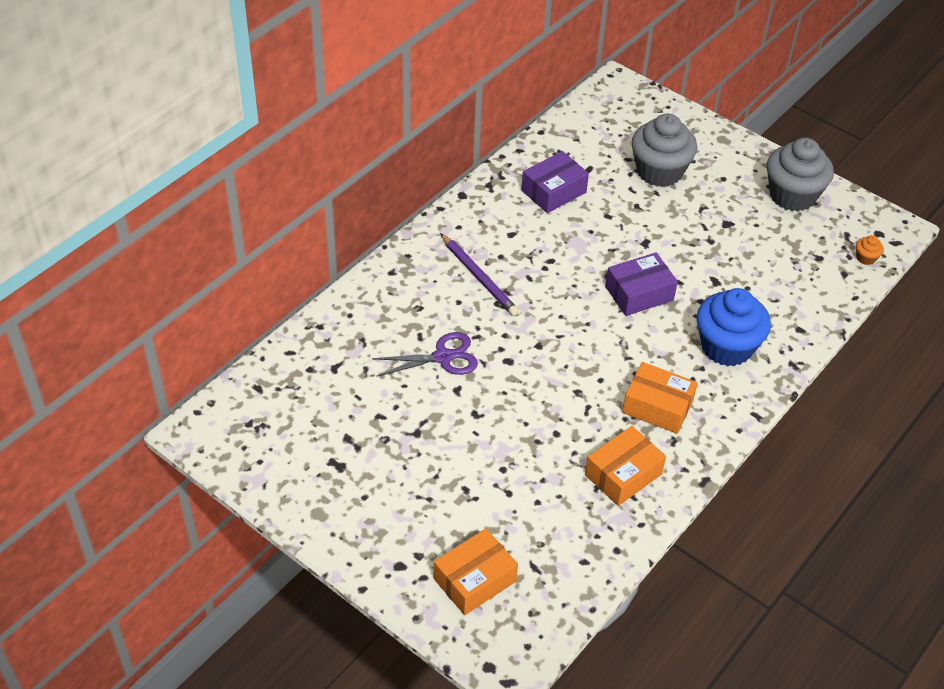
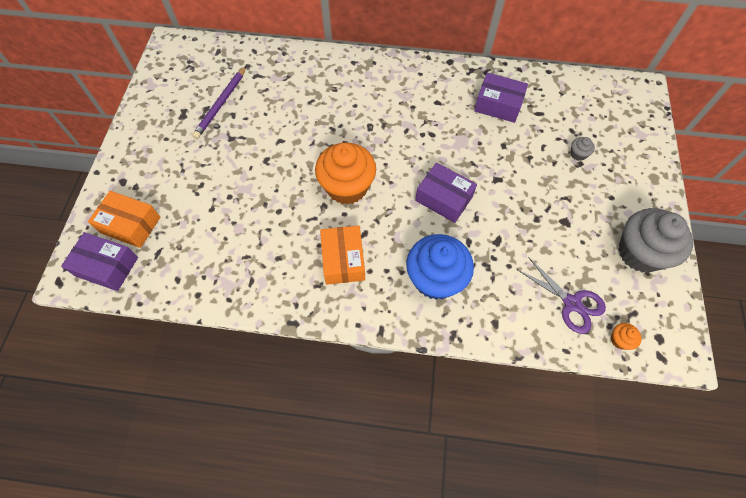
camera: 60 degrees right, 15 degrees up
(443, 357) = (301, 120): purple scissors -> purple scissors (572, 303)
(479, 277) = (384, 104): purple pencil -> purple pencil (221, 104)
(520, 624) = (107, 266): none -> purple box
(567, 361) = (347, 187): none -> orange cupcake
(623, 474) = (266, 267): orange box -> none
(659, 171) = (578, 154): grey cupcake -> grey cupcake, size x0.40

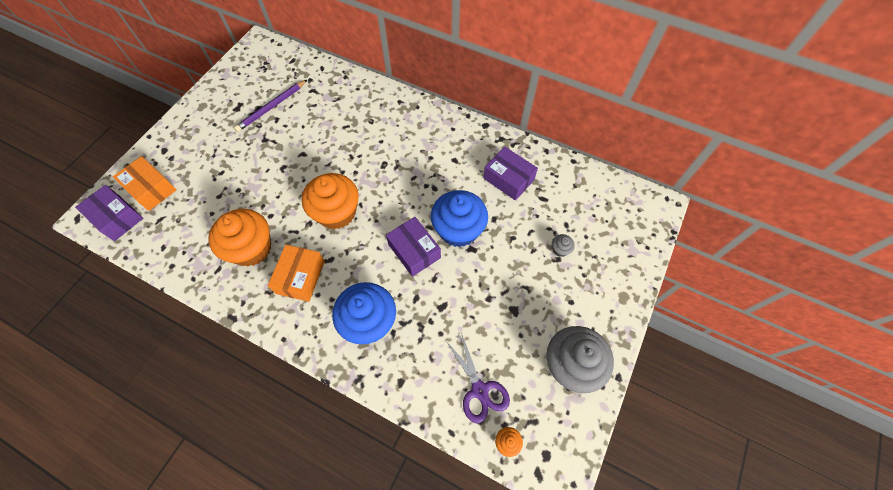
camera: 20 degrees right, 0 degrees up
(276, 249) = (251, 248): none -> orange cupcake
(475, 166) = (458, 230): none -> blue cupcake

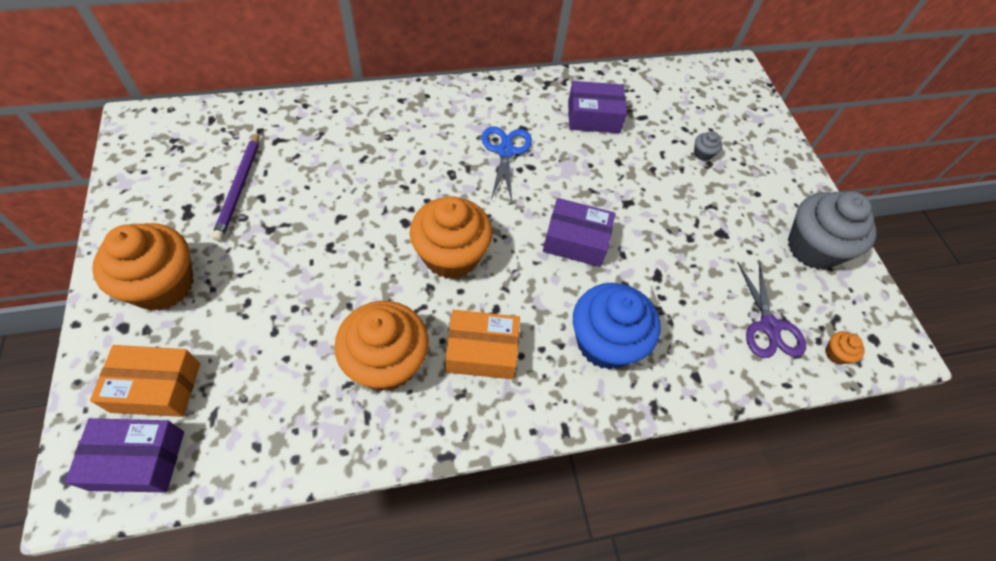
camera: 45 degrees left, 5 degrees down
(196, 139) = (163, 285): none -> orange cupcake
(300, 277) = (482, 351): orange box -> orange box turned 60 degrees counterclockwise
(428, 169) = (505, 151): none -> blue scissors
(458, 230) = (597, 193): blue cupcake -> none
(480, 390) = (769, 326): purple scissors -> purple scissors turned 60 degrees clockwise

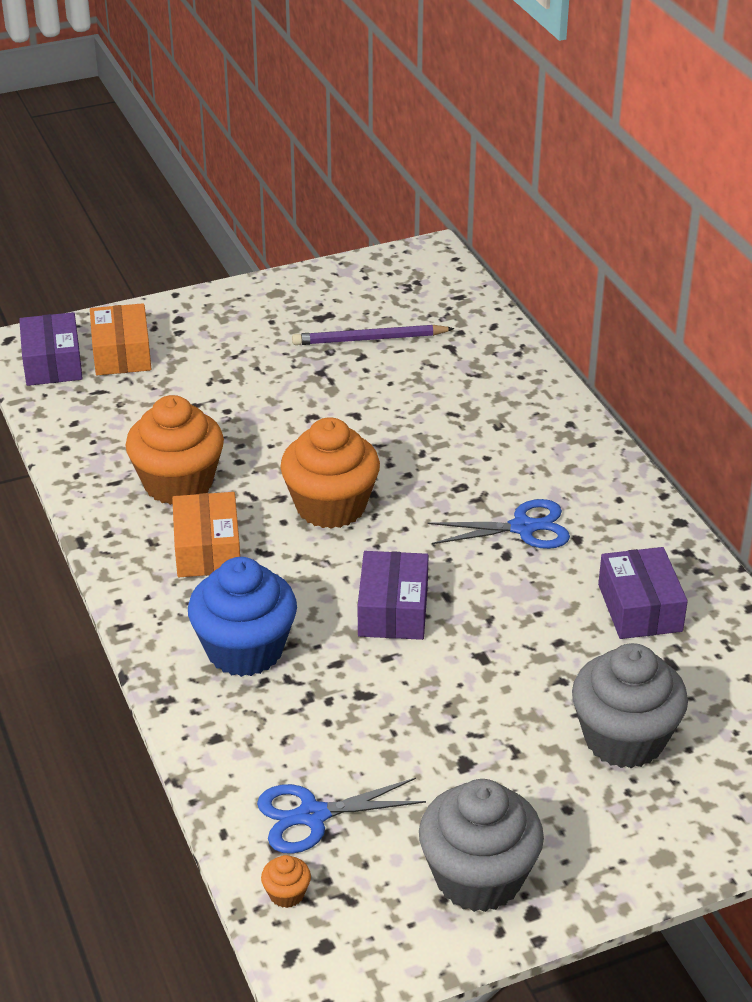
camera: 85 degrees right, 20 degrees down
(163, 285) = (230, 327): orange cupcake -> none
(703, 154) = (624, 739): grey cupcake -> grey cupcake, size x2.50
(769, 326) = (312, 816): purple scissors -> blue scissors

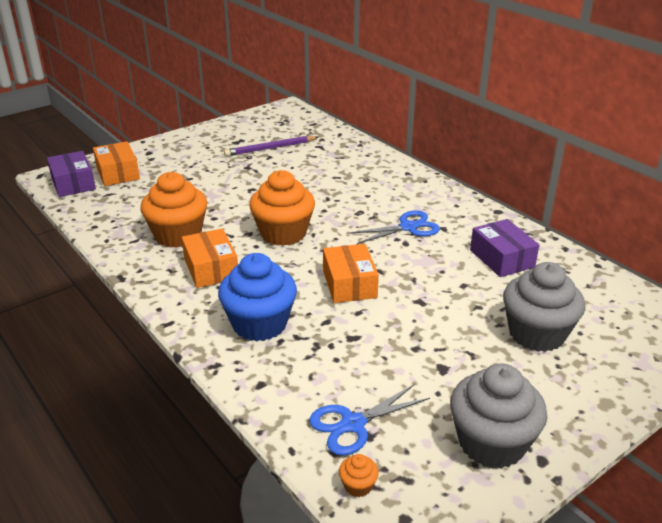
camera: 15 degrees left, 5 degrees down
(393, 610) = (349, 284): purple box -> orange box

